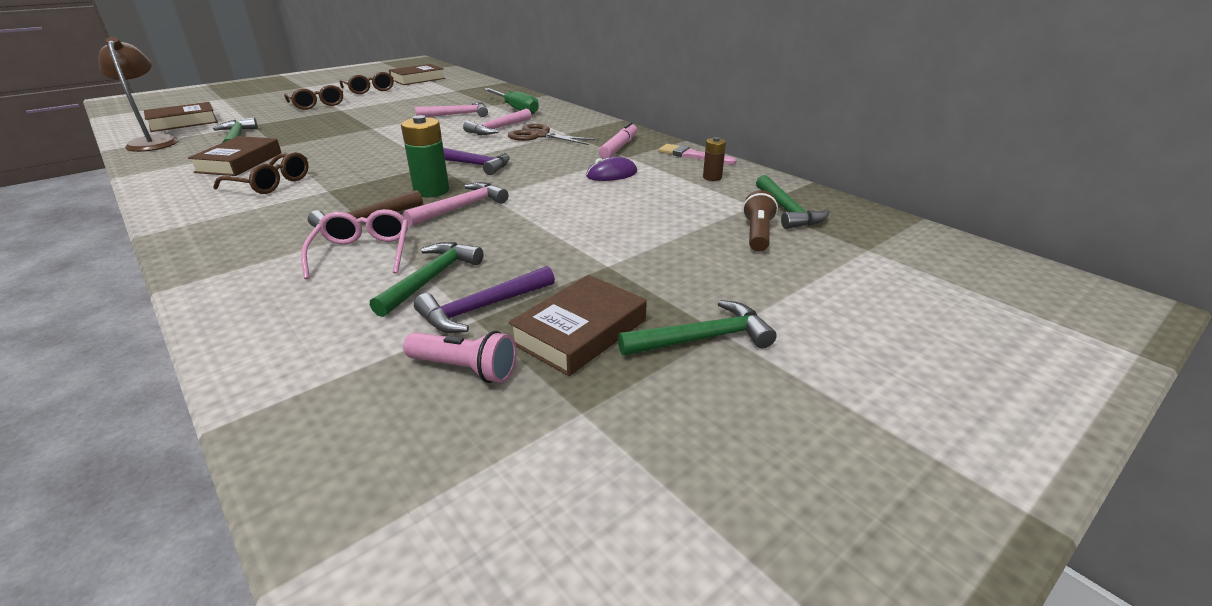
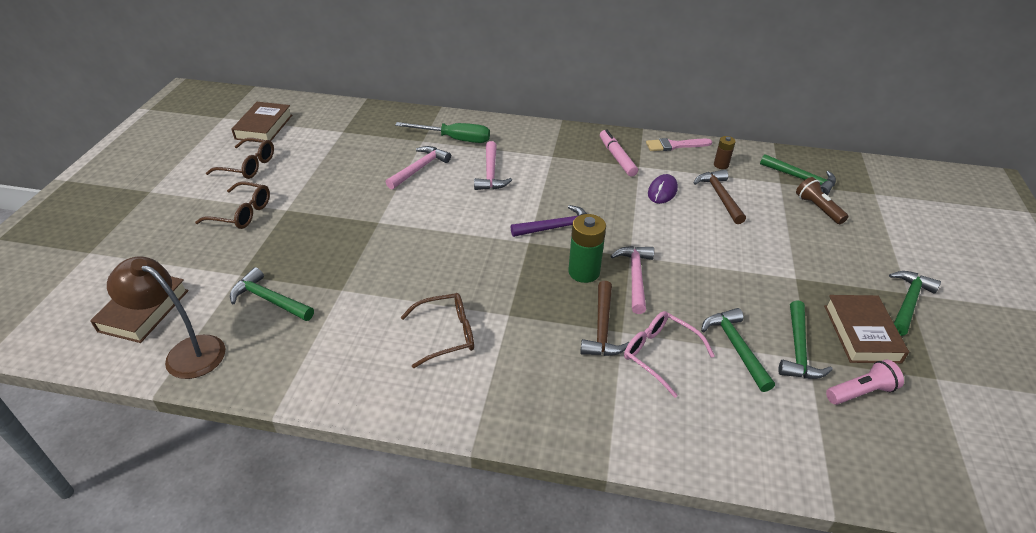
camera: 40 degrees left, 10 degrees up
(239, 162) = (356, 328): brown book -> none
(482, 308) = (798, 350): purple hammer -> green hammer
(539, 135) = (539, 168): brown scissors -> none
(661, 193) = (720, 196): none -> brown hammer

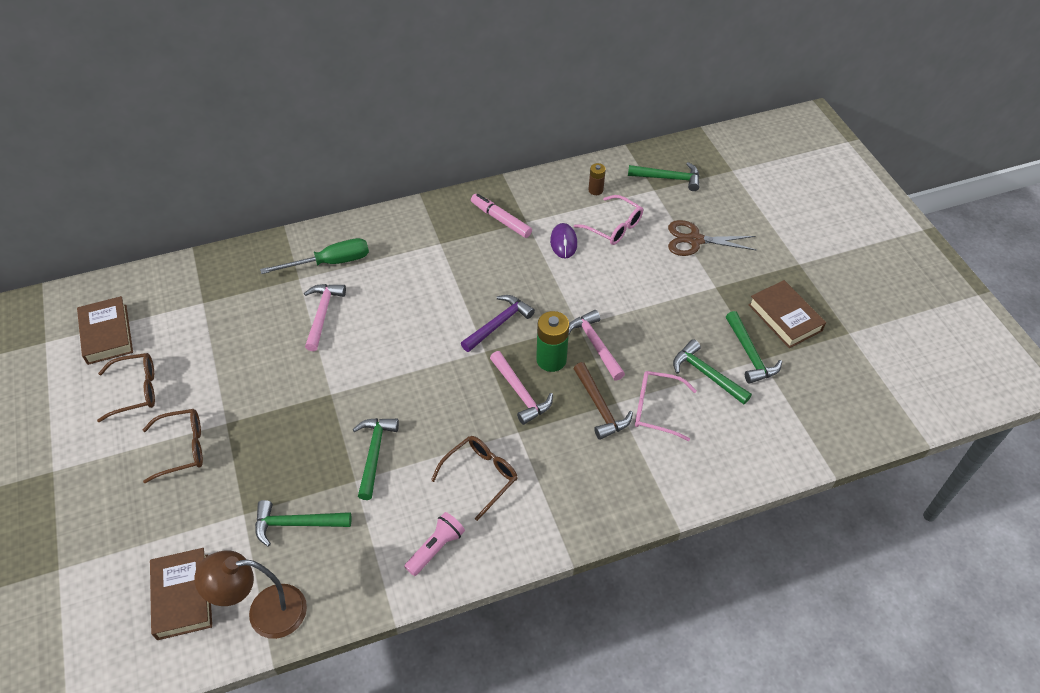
camera: 30 degrees left, 10 degrees up
(491, 173) = (397, 289): pink hammer -> pink hammer (520, 393)
(675, 145) = (543, 183): pink brush -> none
(720, 196) = (614, 227): brown hammer -> pink glasses
(798, 233) = (695, 240): none -> brown scissors
(818, 208) = (697, 206): brown flashlight -> none
(860, 392) = (807, 370): pink flashlight -> pink flashlight (436, 548)
(908, 302) = (803, 272): green hammer -> green hammer (374, 453)

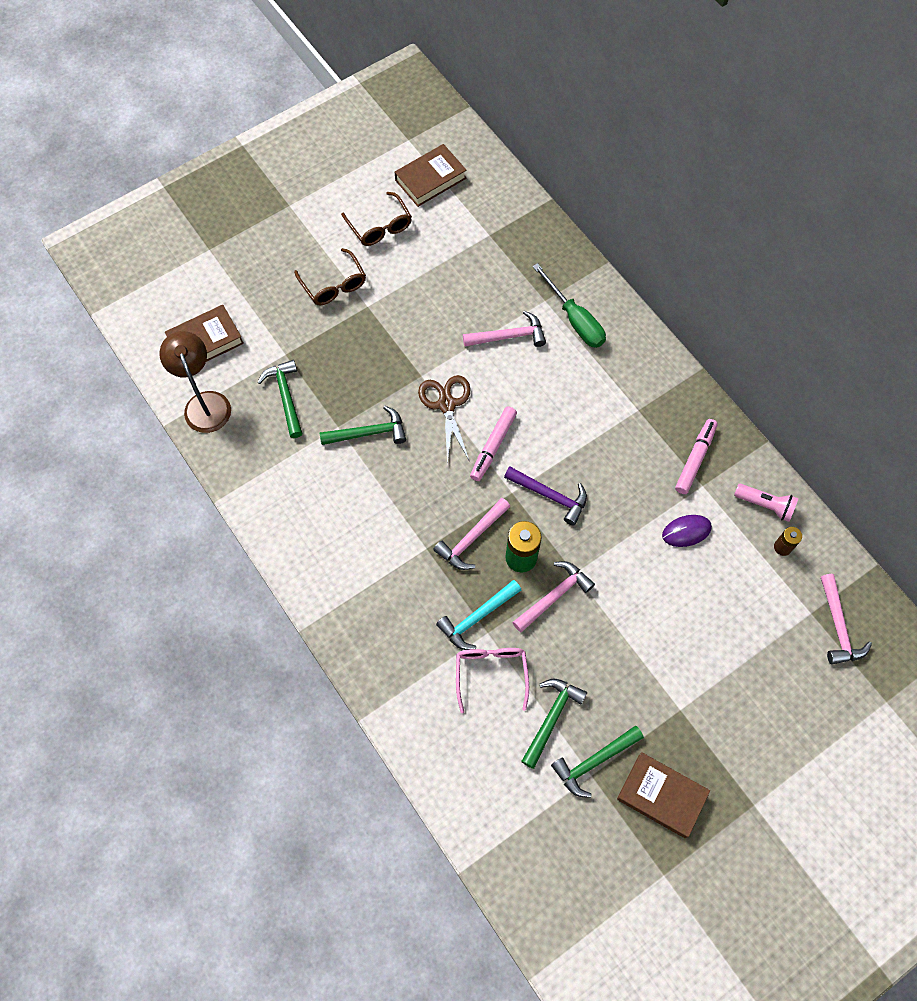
camera: 75 degrees right, 15 degrees up
(432, 354) = (493, 446): none -> pink marker
(436, 548) = (289, 512): pink flashlight -> pink flashlight (765, 505)
(481, 476) = (369, 528): brown glasses -> none
(600, 407) = (477, 618): brown hammer -> turquoise hammer
(614, 227) = (731, 580): pink glasses -> none
(668, 178) = (838, 627): green hammer -> pink hammer
(695, 240) = (745, 675): brown scissors -> brown scissors (446, 404)
(785, 317) = (661, 796): brown book -> brown book turned 75 degrees clockwise

